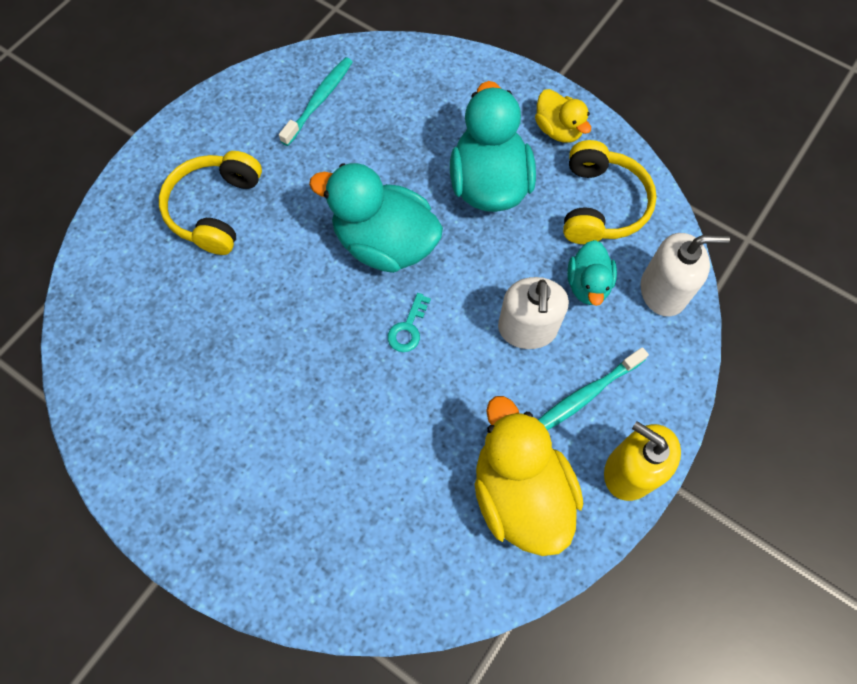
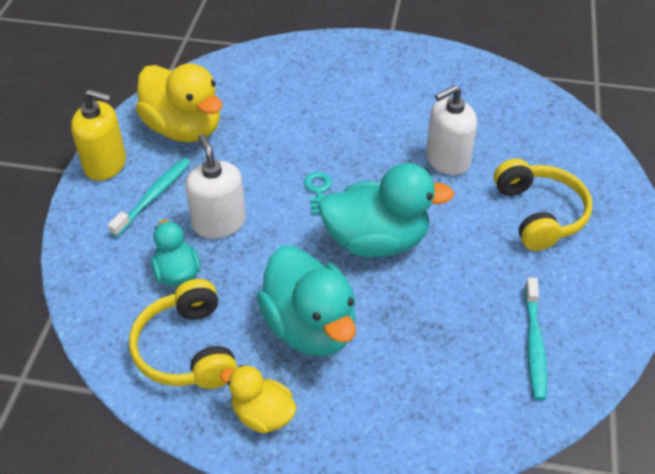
camera: 155 degrees right, 20 degrees down
(663, 291) = (104, 293): white soap dispenser -> white soap dispenser (447, 160)

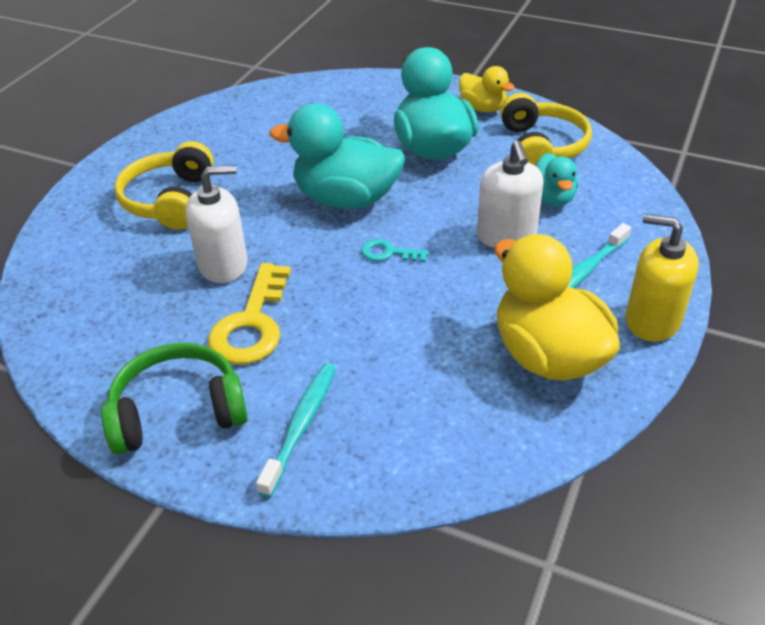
camera: 165 degrees left, 5 degrees down
(318, 190) = (388, 253): turquoise key -> turquoise key turned 90 degrees clockwise
(397, 120) = (252, 324): none -> yellow key
(410, 65) = (178, 412): none -> green headphones
(534, 344) = (255, 119): turquoise toothbrush -> turquoise toothbrush (301, 426)

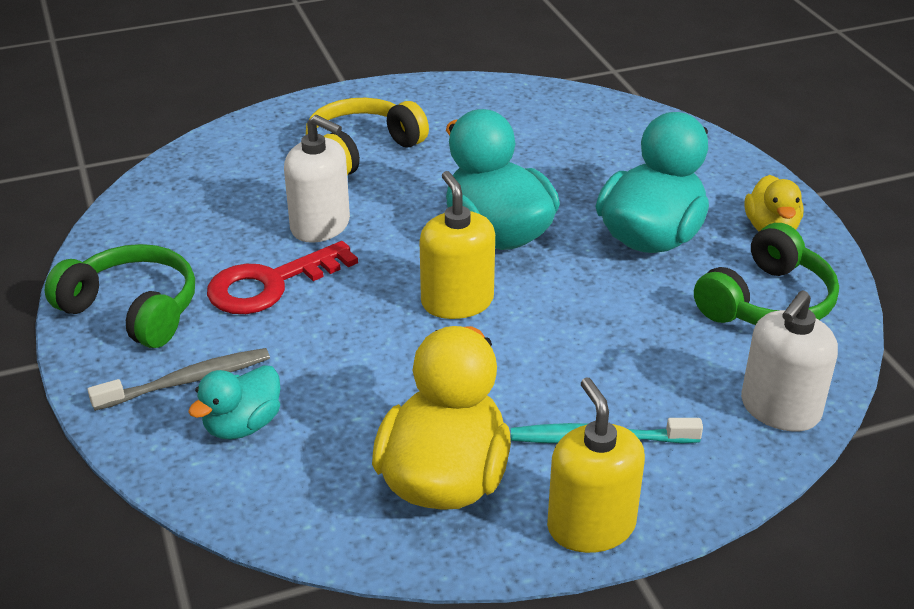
camera: 45 degrees right, 5 degrees down
(252, 324) = (270, 284): yellow key -> red key
(301, 426) = (187, 381): turquoise toothbrush -> grey toothbrush
(388, 253) = (457, 301): turquoise key -> yellow soap dispenser
(506, 235) = (585, 358): white soap dispenser -> white soap dispenser (780, 409)
(541, 147) = (766, 301): yellow headphones -> green headphones
(552, 198) = (690, 355): turquoise duck -> turquoise duck (242, 425)

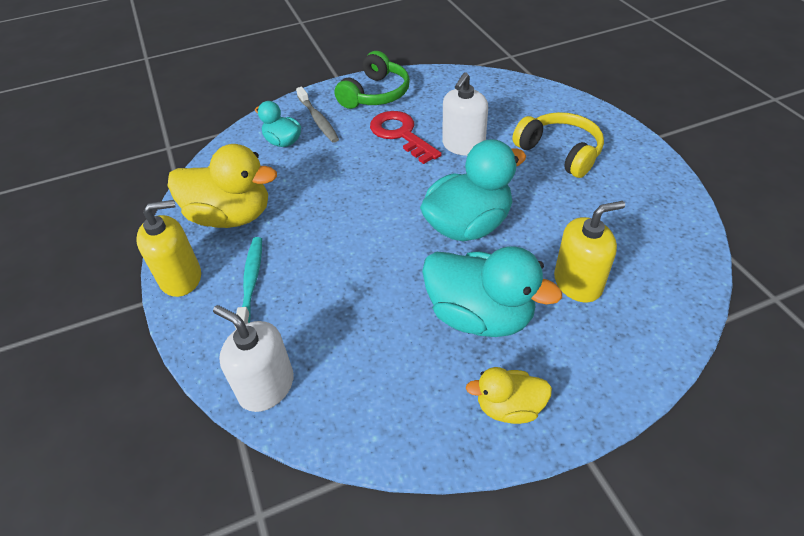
camera: 90 degrees right, 10 degrees up
(457, 301) = (388, 211): yellow soap dispenser -> yellow soap dispenser (578, 283)
(766, 301) = (397, 391): green headphones -> none

